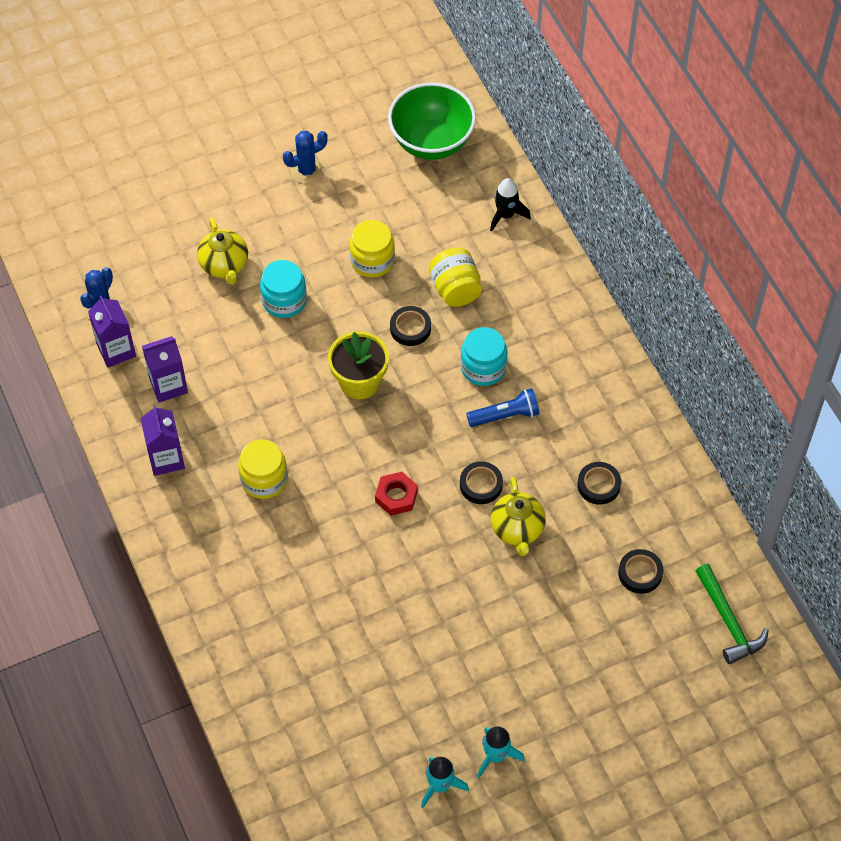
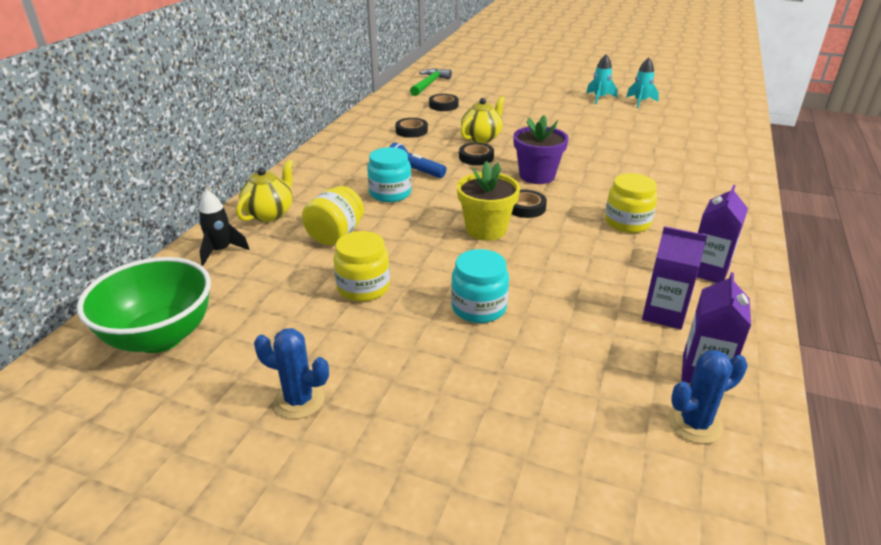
camera: 135 degrees left, 25 degrees down
(224, 265) = (503, 372): yellow teapot -> yellow teapot (270, 214)
(396, 496) = (537, 176): red nut -> purple flower pot
(410, 328) = (404, 234): black tape -> black tape (525, 207)

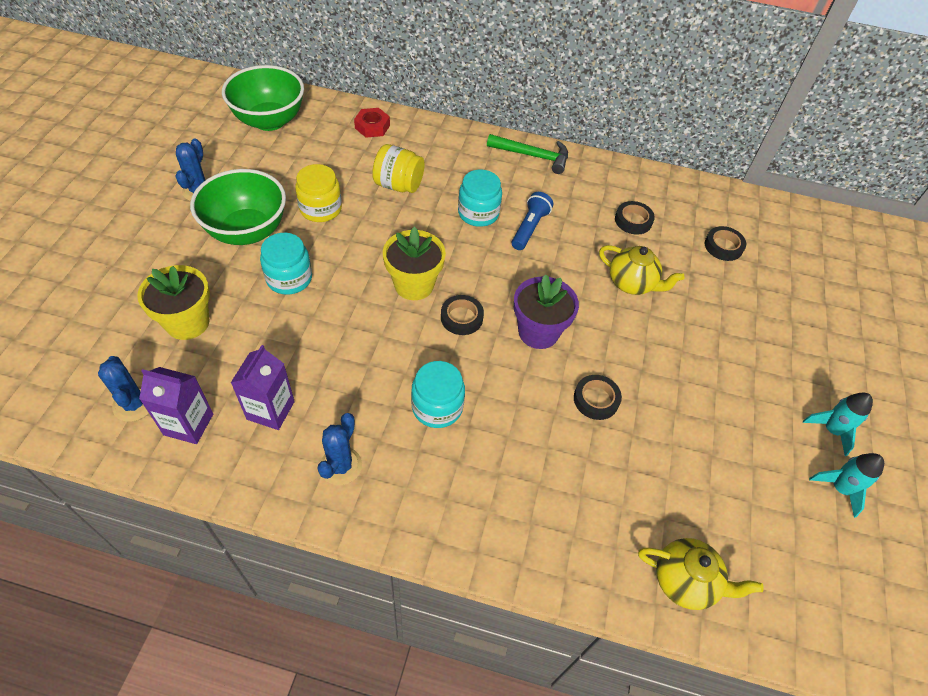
camera: 80 degrees right, 20 degrees up
(221, 251) = (372, 127): black rocket -> red nut
(270, 214) = (431, 142): yellow teapot -> yellow teapot (685, 581)
(394, 345) = (247, 231): none -> green bowl
(429, 84) = (795, 230): green hammer -> green hammer (533, 156)
(476, 157) = (575, 278): black tape -> black tape (596, 399)
(557, 387) = (187, 322): none -> yellow flower pot
(627, 222) = (437, 407): yellow jar -> turquoise jar
(708, 271) = (341, 466): purple carton -> blue cactus

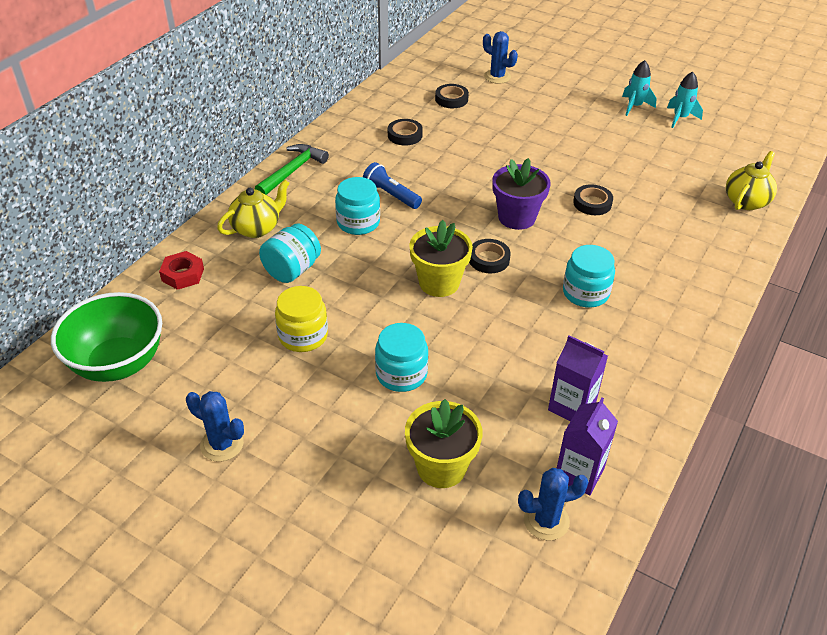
camera: 70 degrees left, 10 degrees down
(247, 231) = (314, 403): green bowl -> none
(341, 466) = (639, 364): blue cactus -> blue cactus (497, 77)
(398, 185) = (292, 270): yellow jar -> turquoise jar
(632, 283) = (477, 155): yellow teapot -> yellow teapot (257, 228)

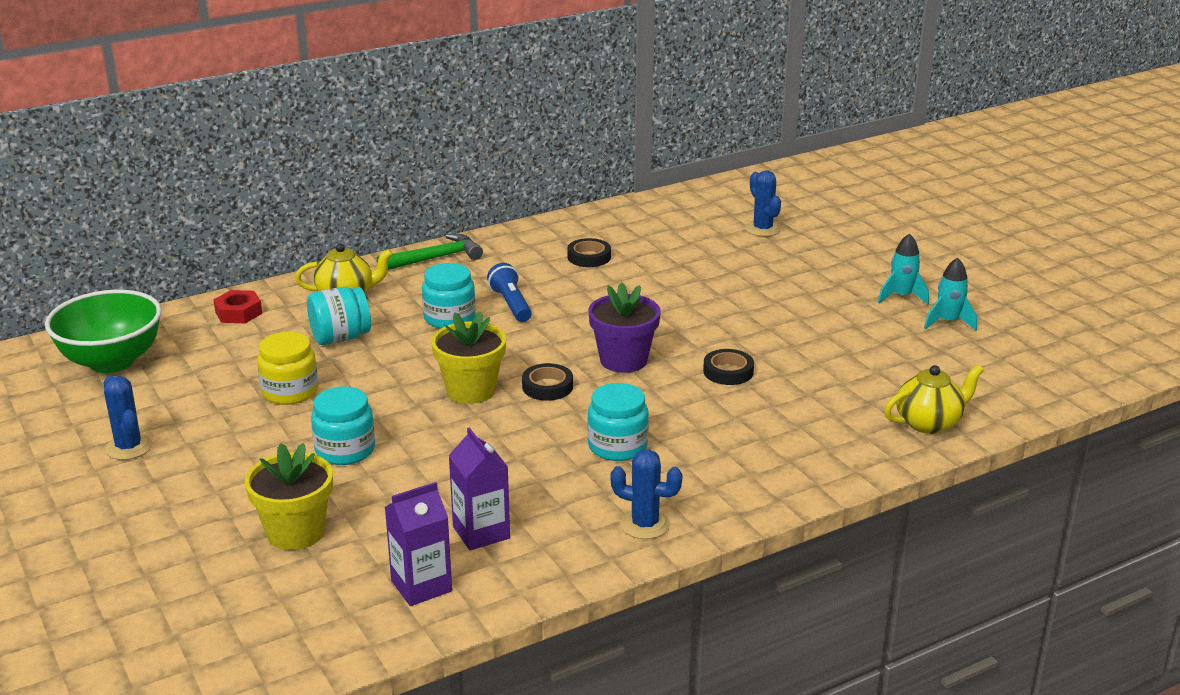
camera: 30 degrees right, 15 degrees down
(451, 99) = (681, 237): black tape -> none
(546, 520) = (343, 608): blue cactus -> blue cactus (645, 524)

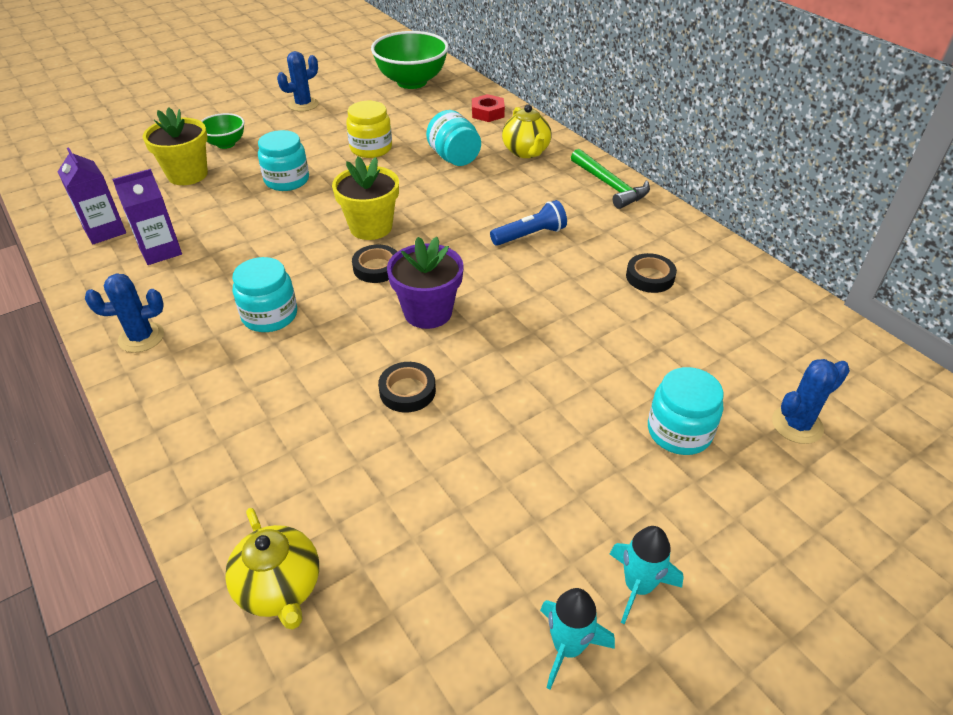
camera: 85 degrees right, 15 degrees up
(218, 507) = (226, 144): none -> green bowl
(449, 318) = (496, 204): turquoise jar -> turquoise jar (679, 431)
(645, 524) = (141, 337): blue cactus -> blue cactus turned 60 degrees clockwise

